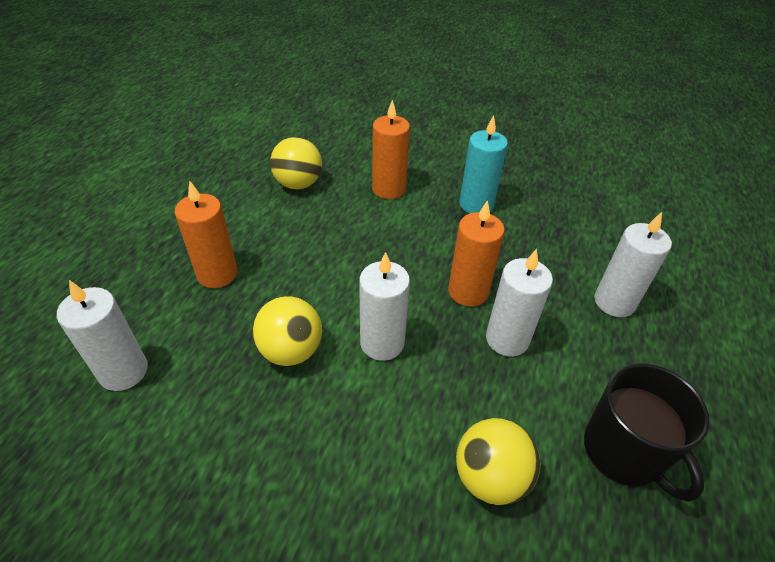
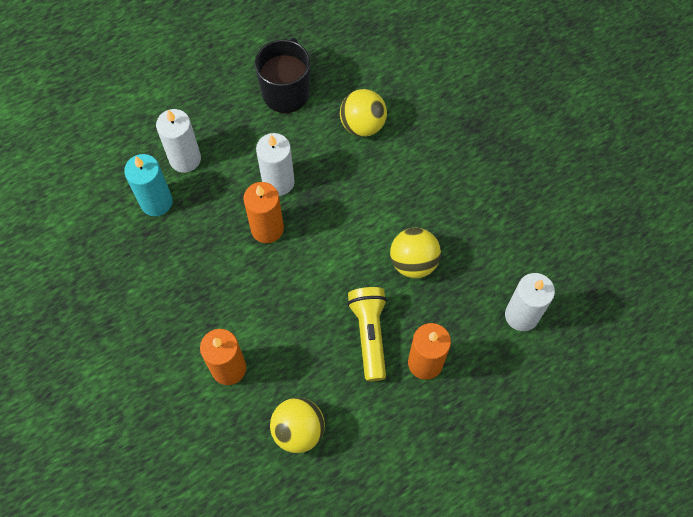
camera: 140 degrees left, 20 degrees up
(289, 266) = (369, 334): none -> yellow flashlight
(382, 343) = (354, 230): white candle -> none
(476, 204) = (177, 300): turquoise candle -> turquoise candle (156, 202)

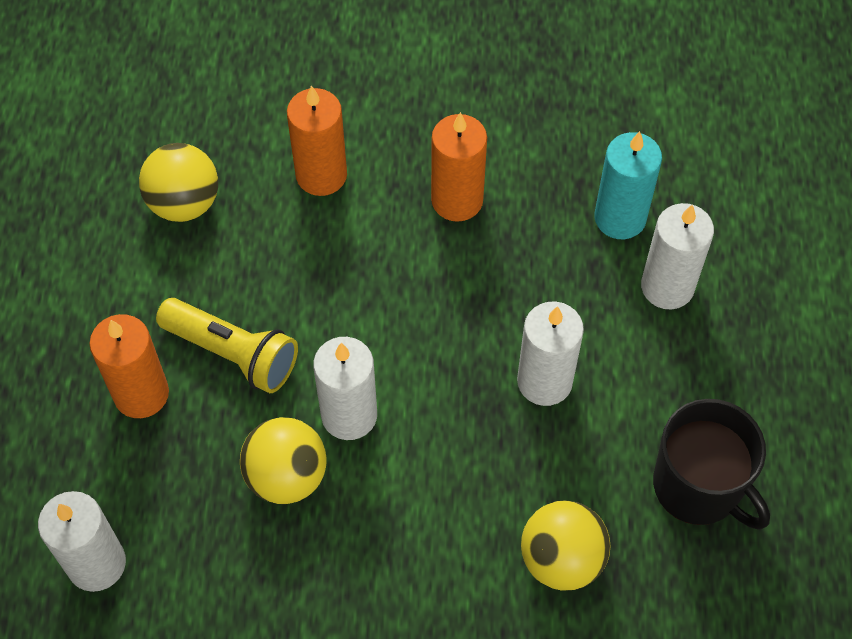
camera: 125 degrees right, 5 degrees down
(267, 229) = (480, 325): orange candle -> orange candle (457, 200)
(361, 256) = (349, 415): none -> white candle

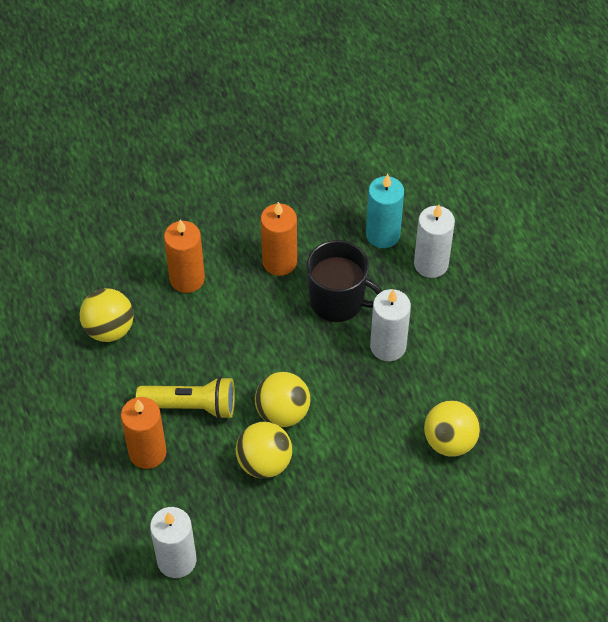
camera: 25 degrees left, 5 degrees down
(349, 415) = (282, 412): white candle -> yellow ball
(699, 486) = (506, 369): black mug -> black mug (338, 300)

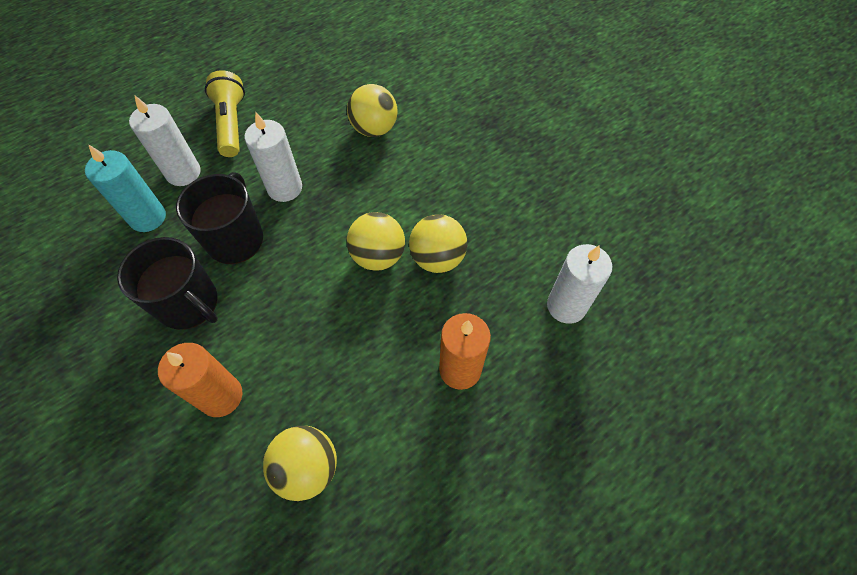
camera: 105 degrees left, 5 degrees up
(191, 406) = (392, 342): yellow flashlight -> yellow flashlight (231, 124)
(279, 262) = (189, 303): orange candle -> black mug

